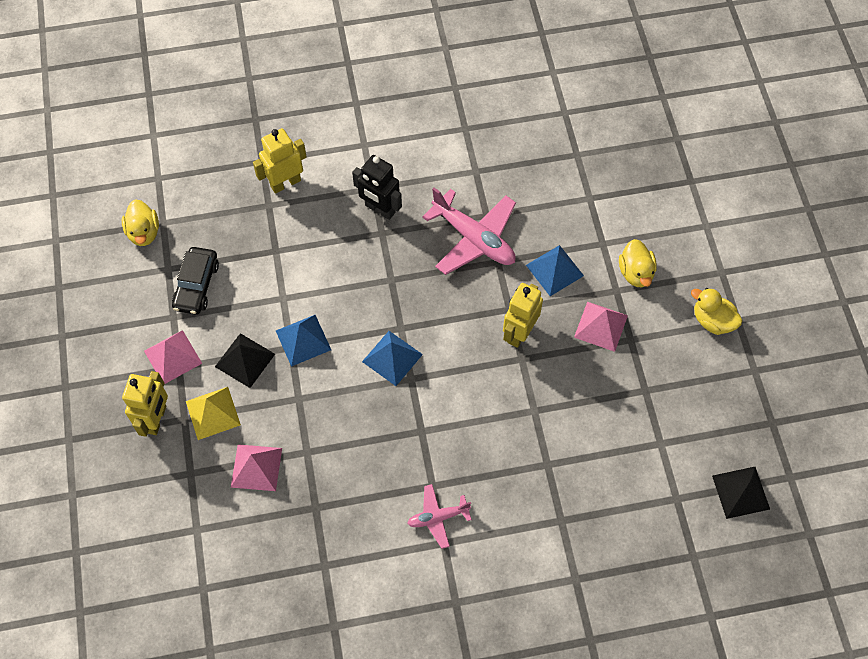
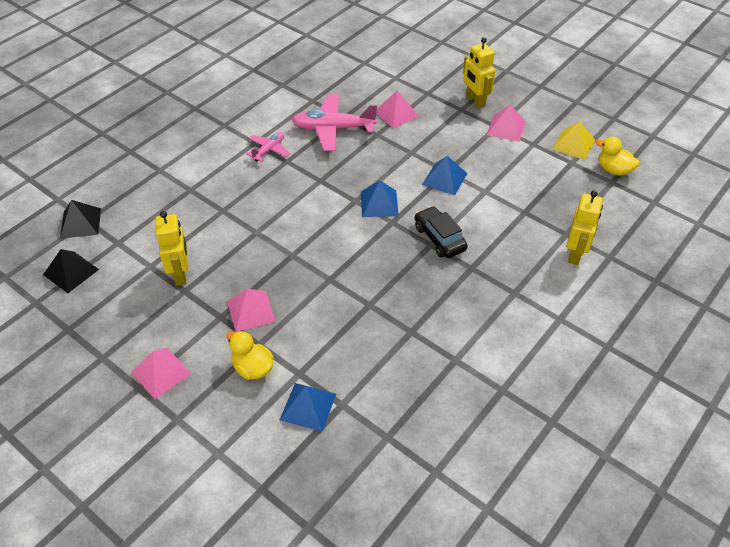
camera: 140 degrees right, 15 degrees down
(197, 285) = (543, 165): black car -> black car (439, 238)
(213, 413) = (450, 120): yellow pyramid -> yellow pyramid (573, 144)
(245, 360) = (465, 150): black pyramid -> black pyramid (80, 223)
(380, 209) = (491, 281): black robot -> none
(474, 239) = (403, 308): pink plane -> pink plane (333, 129)
(519, 332) = (308, 269): yellow robot -> yellow robot (181, 274)
(554, 270) = (320, 326): blue pyramid -> blue pyramid (308, 406)
(712, 321) = (161, 372): yellow duck -> pink pyramid

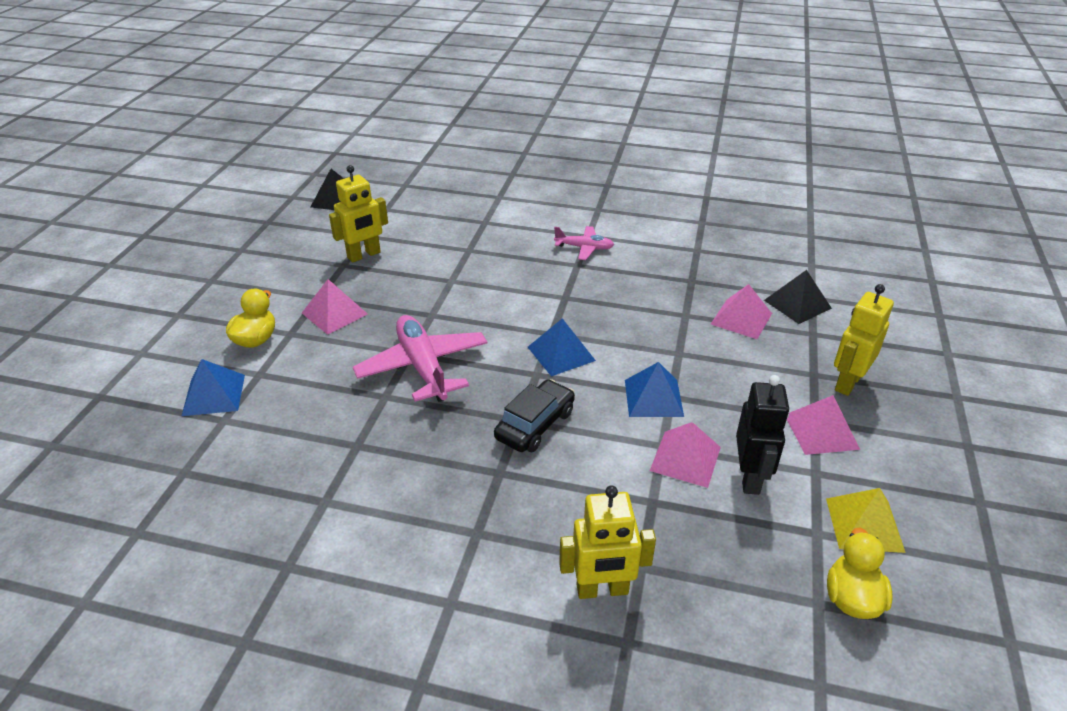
camera: 65 degrees right, 10 degrees down
(80, 223) = (399, 183): black pyramid -> black pyramid (797, 304)
(161, 372) = (232, 286): pink pyramid -> pink pyramid (685, 458)
(333, 129) = (662, 279): pink plane -> pink plane (423, 367)
(525, 168) = (750, 477): none -> black robot

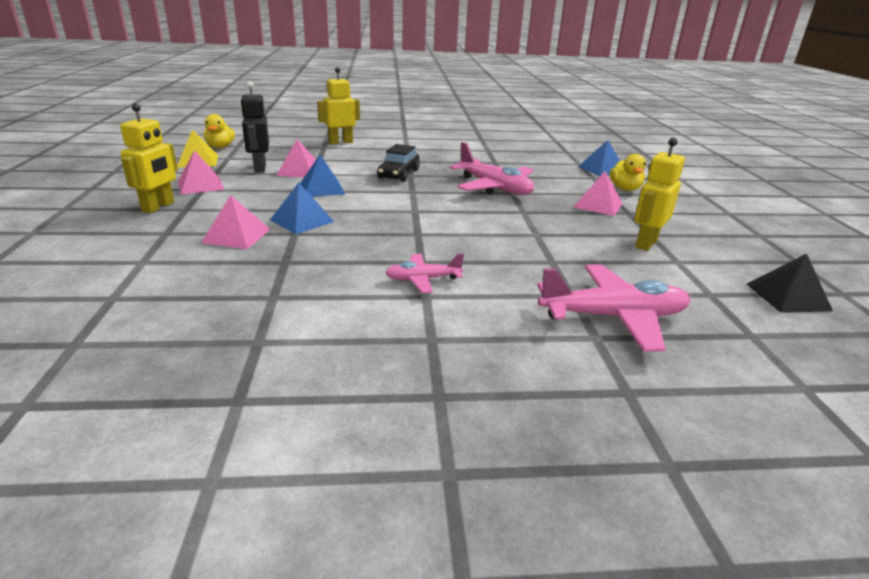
camera: 160 degrees right, 10 degrees down
(474, 205) = (613, 317): none -> pink plane
(561, 353) = (400, 201): blue pyramid -> blue pyramid (302, 220)
(797, 304) = (165, 253): black pyramid -> none

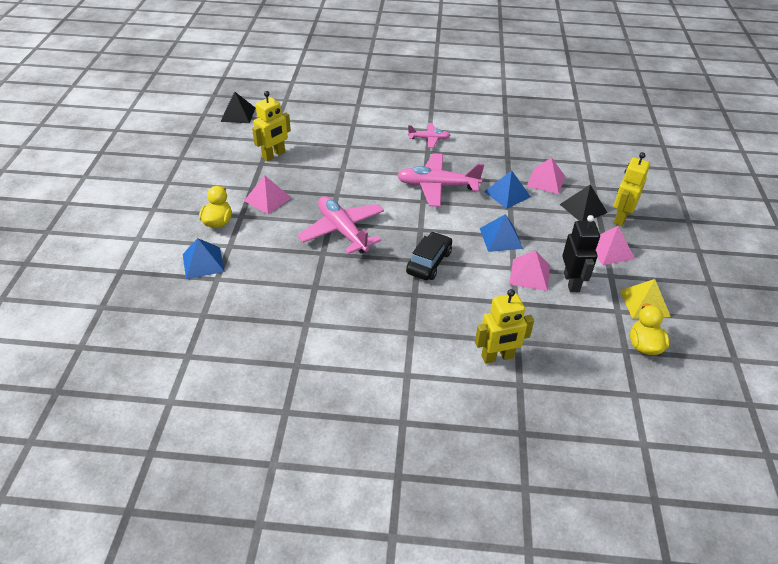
camera: 170 degrees left, 15 degrees up
(202, 212) = (583, 208): none -> black pyramid
(613, 317) = (342, 112): pink plane -> pink plane (437, 186)

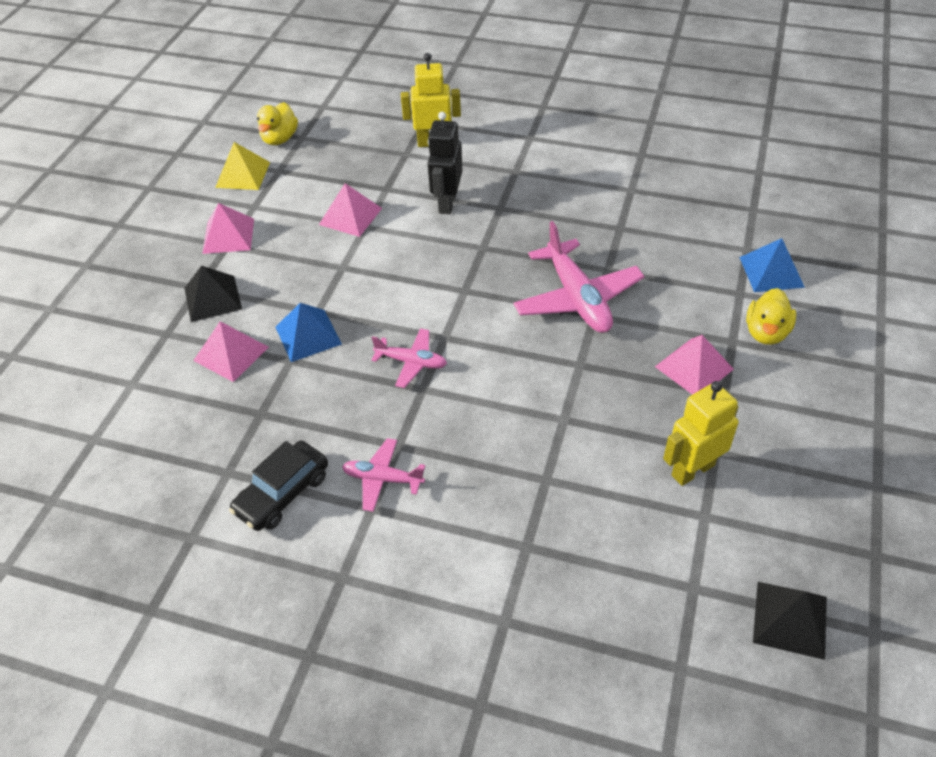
camera: 165 degrees left, 5 degrees up
(429, 262) = (469, 243): black car -> black car (283, 493)
(437, 186) = (411, 362): pink plane -> pink plane, size x0.55
(501, 238) = (359, 265): blue pyramid -> none
(571, 282) = (306, 203): black robot -> black robot (447, 203)
(620, 217) = (173, 278): yellow robot -> none

